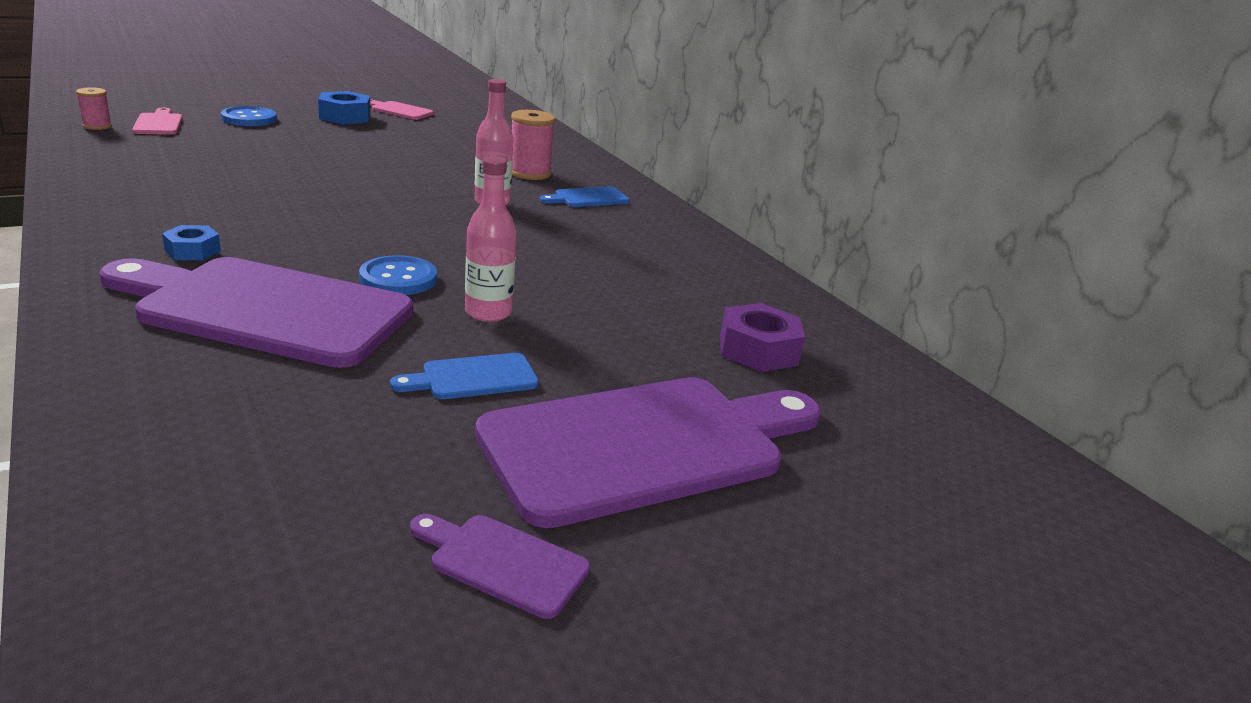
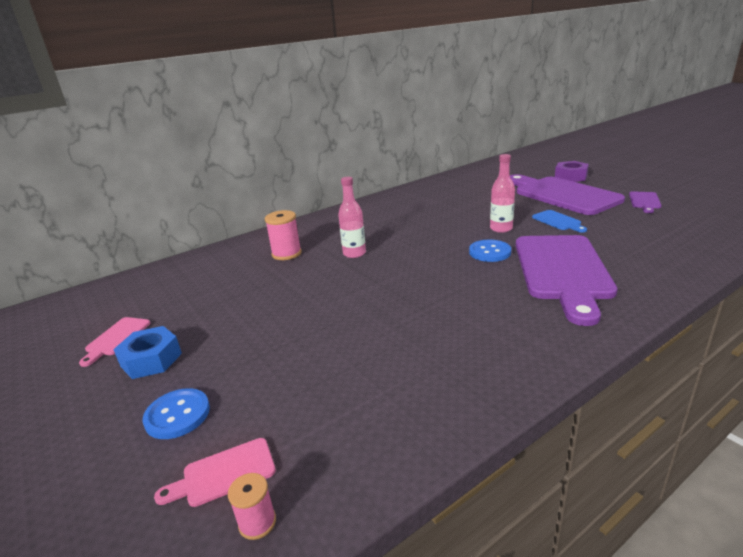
camera: 90 degrees left, 0 degrees up
(192, 251) = (524, 314): blue nut -> none
(588, 198) = (324, 232): blue cutting board -> none
(758, 350) = (474, 188): purple nut -> purple nut (570, 177)

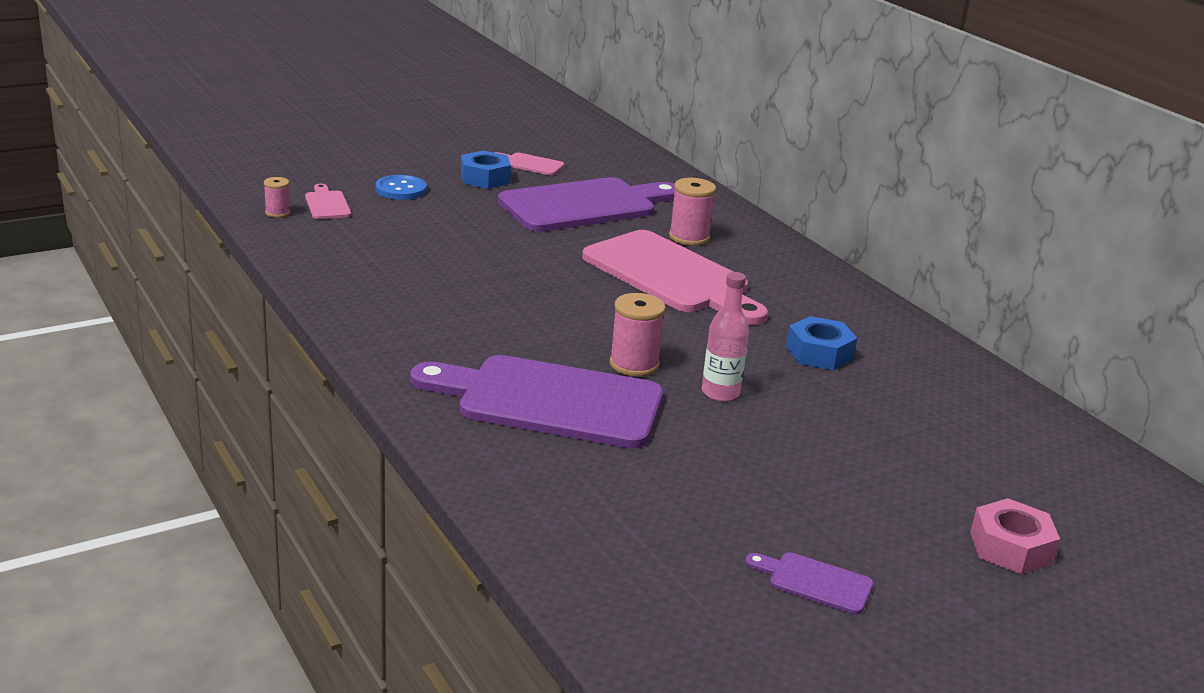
camera: 90 degrees right, 0 degrees up
(354, 253) = (671, 276): pink bottle -> pink cutting board
(434, 211) = (819, 353): none -> blue nut
(489, 252) = (634, 364): blue button -> pink spool
(558, 221) = (735, 451): blue cutting board -> none
(562, 195) = (880, 498): purple cutting board -> purple cutting board (584, 205)
(570, 177) = (1011, 548): purple nut -> pink nut

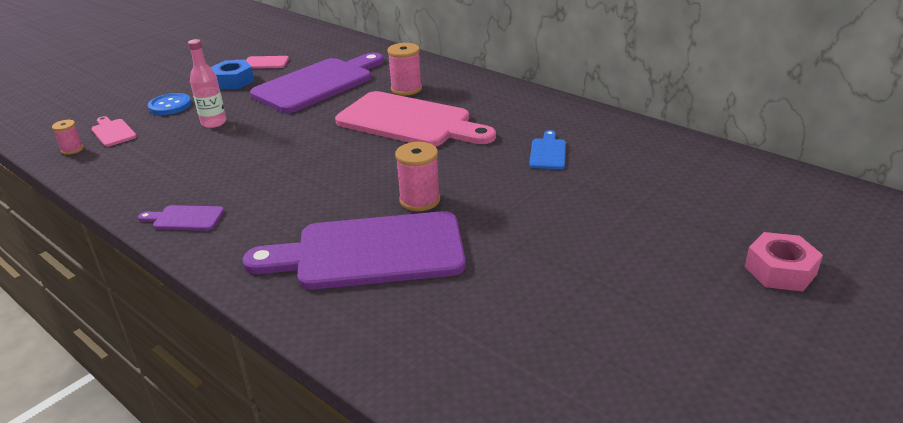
camera: 15 degrees left, 5 degrees up
(720, 393) = (497, 205): pink bottle -> pink bottle (214, 123)
(815, 582) = (666, 353): purple cutting board -> purple cutting board (185, 218)
(819, 353) = (548, 152): blue nut -> blue cutting board

